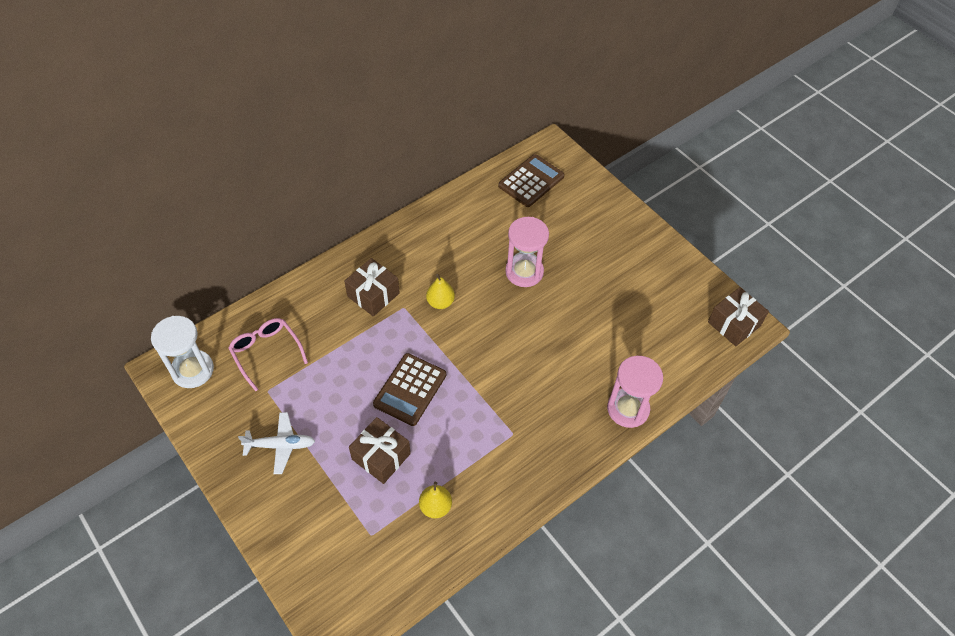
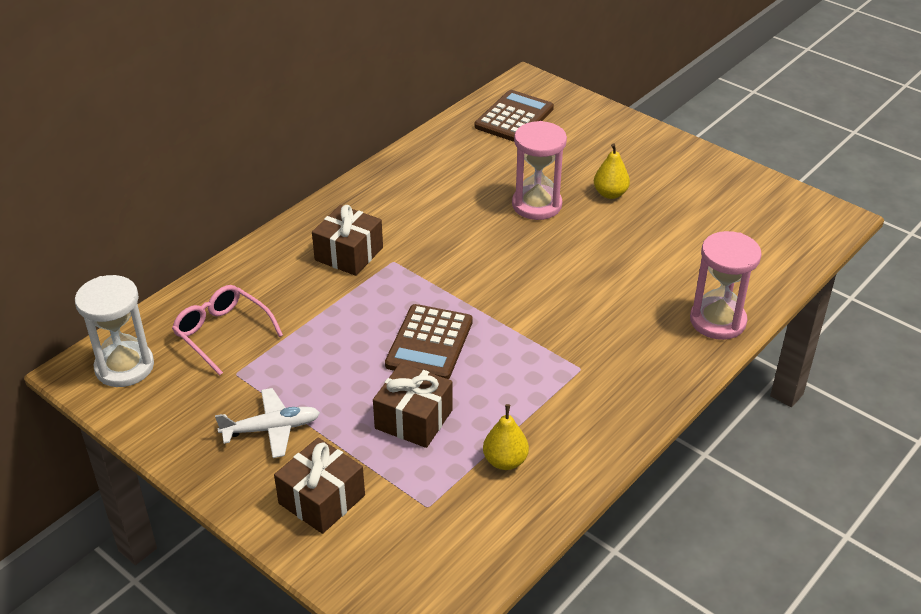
camera: 10 degrees left, 15 degrees down
(440, 302) = (439, 249): yellow pear -> yellow pear (610, 194)
(734, 324) = (814, 219): brown gift -> brown gift (322, 499)

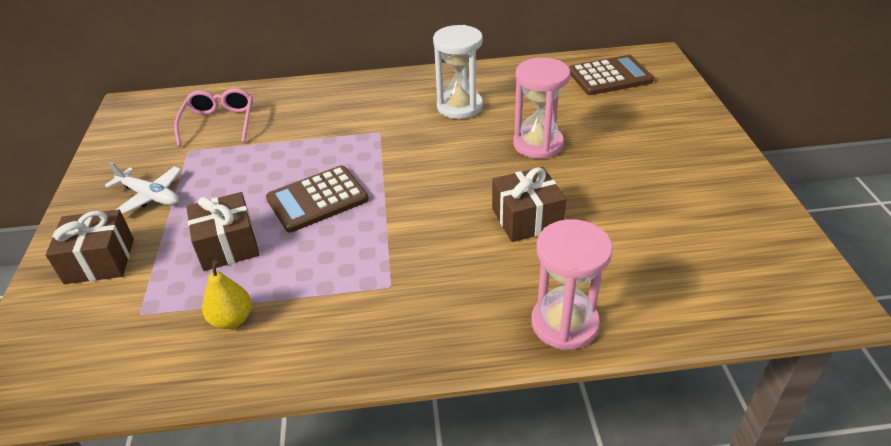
camera: 45 degrees right, 0 degrees up
(124, 367) = (148, 114): white hourglass -> white hourglass (459, 106)
(349, 254) = (360, 113): brown gift -> brown gift (526, 218)
(610, 194) = (612, 165): yellow pear -> none

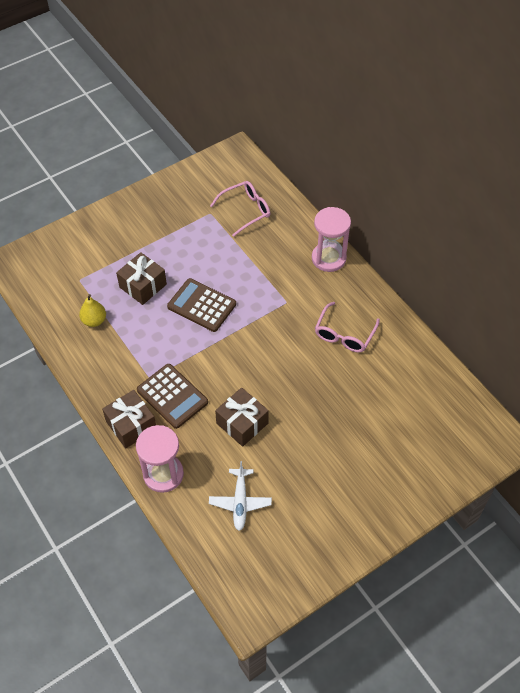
camera: 60 degrees right, 15 degrees up
(100, 261) = (104, 237): brown gift -> brown gift (131, 425)
(150, 196) = (161, 223): white plane -> white plane (240, 502)
(459, 106) = (344, 334): white hourglass -> pink glasses
(538, 144) = (325, 400): pink hourglass -> pink hourglass (328, 258)
(609, 76) = (448, 417): brown calculator -> brown calculator (172, 396)

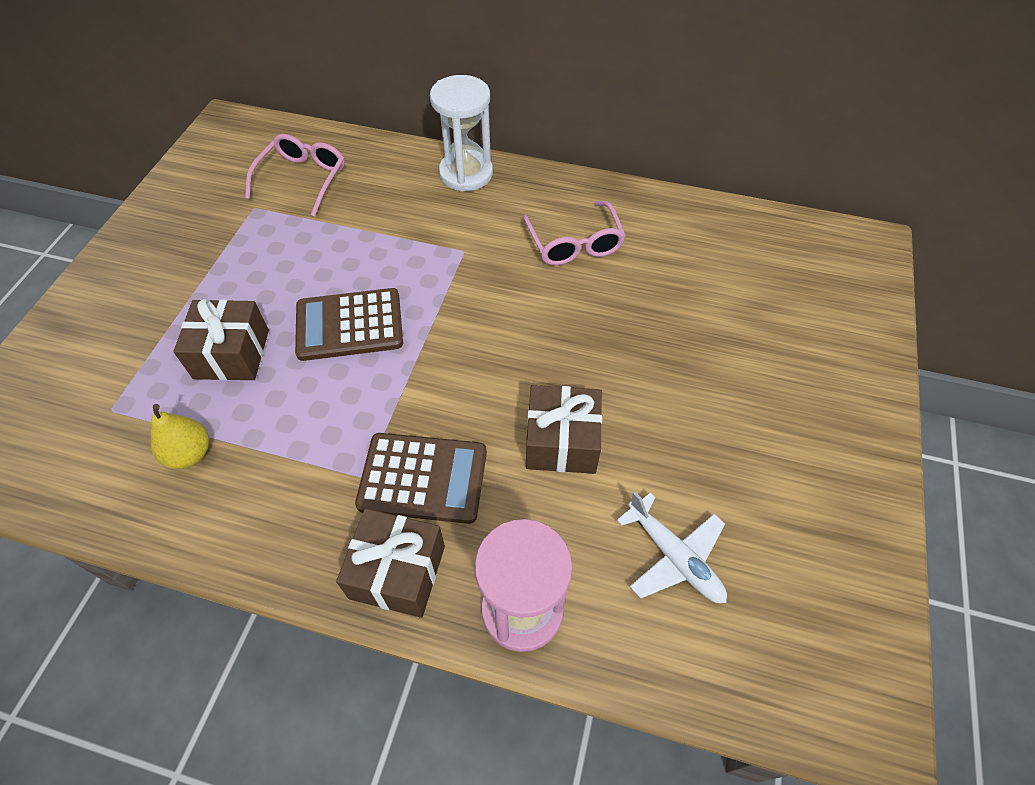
camera: 40 degrees left, 0 degrees up
(328, 258) = (466, 173): pink hourglass -> white hourglass

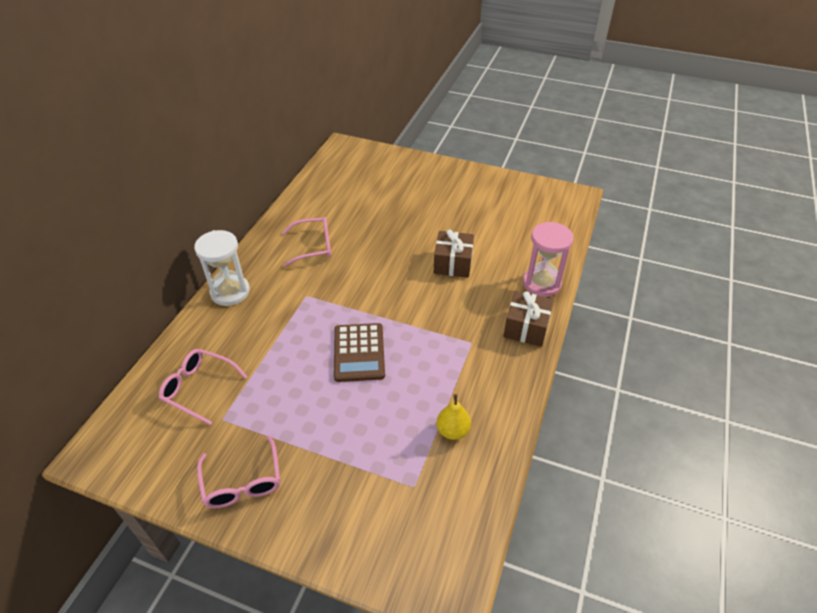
camera: 85 degrees left, 10 degrees down
(162, 241) = (242, 482): none -> pink glasses
(231, 354) = (373, 417): brown gift -> none
(423, 478) = (473, 317): brown calculator -> none
(674, 557) = (514, 234): white plane -> none

